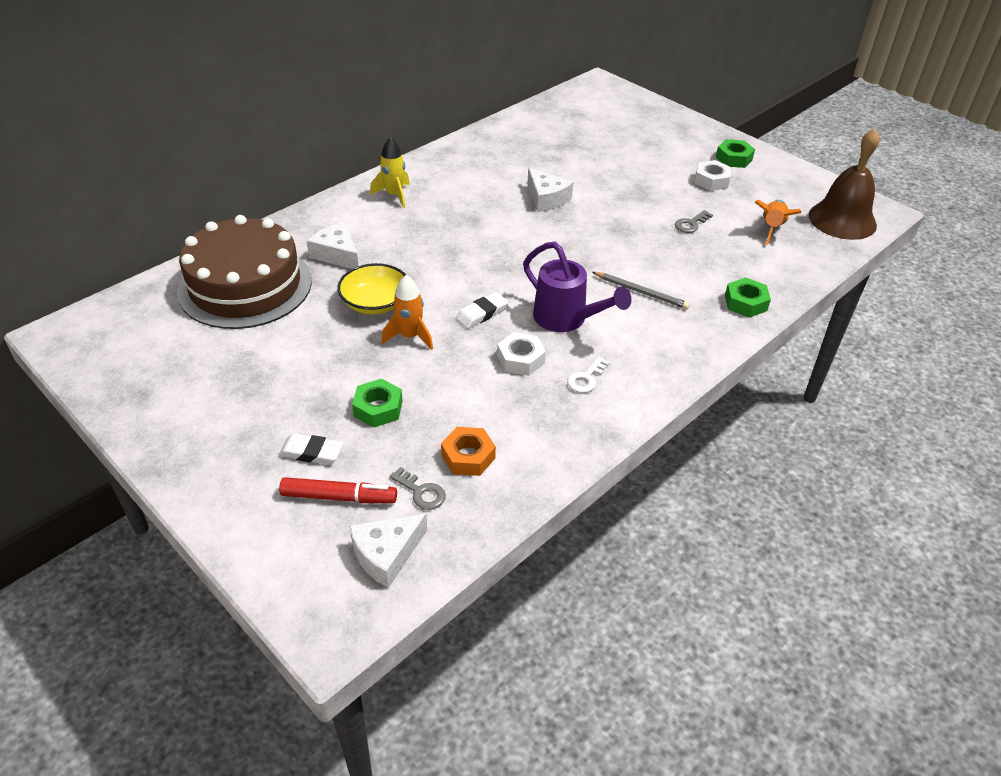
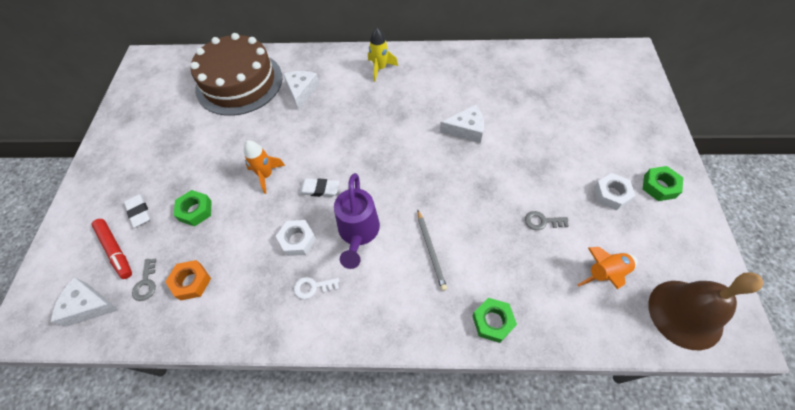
camera: 50 degrees right, 15 degrees up
(375, 303) = (278, 139): yellow bowl -> none
(546, 198) = (466, 129): white cheese -> white cheese turned 105 degrees counterclockwise

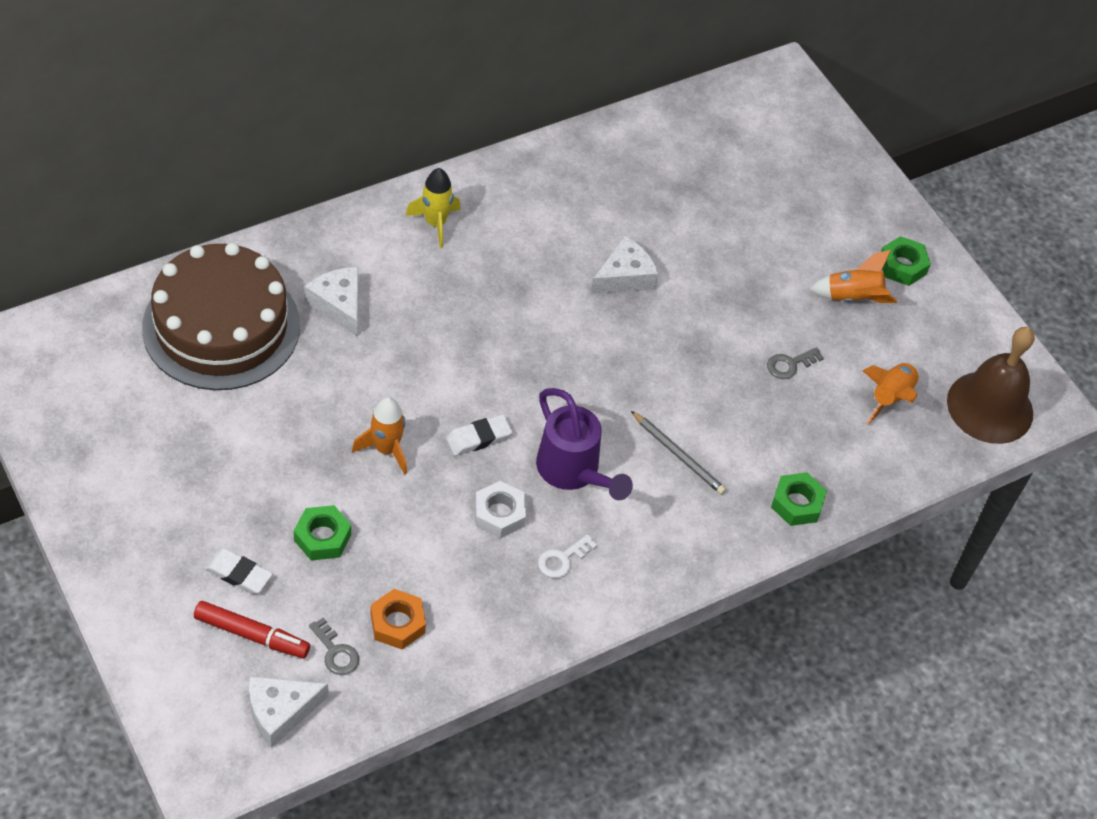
camera: 40 degrees left, 5 degrees down
(611, 194) = (852, 298): white nut -> orange rocket

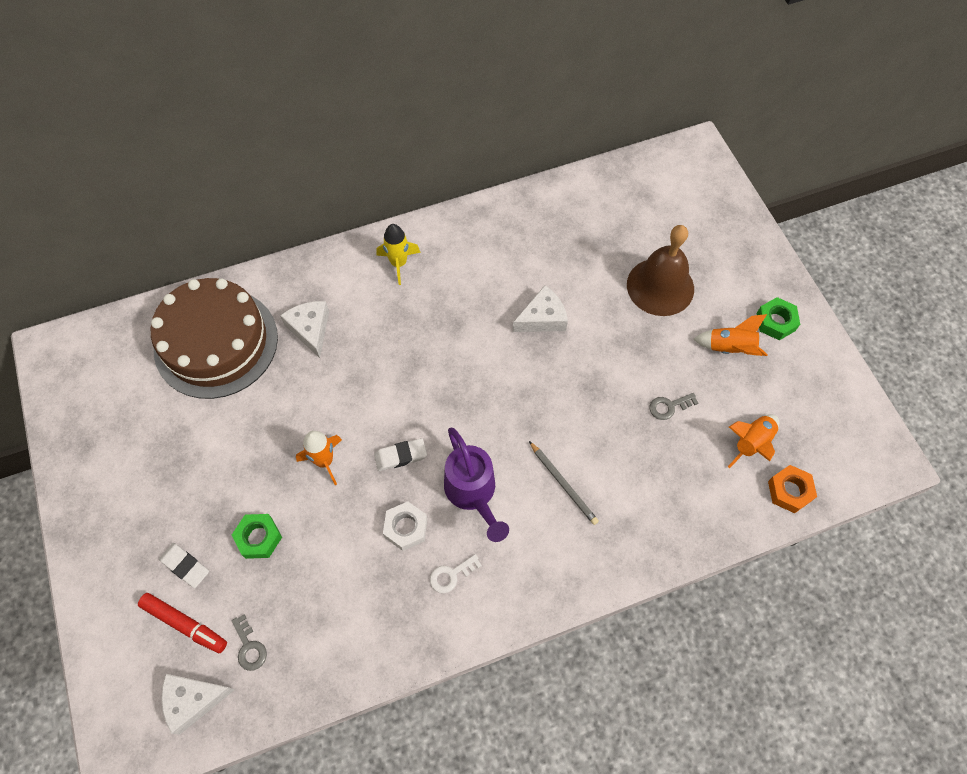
camera: 15 degrees right, 10 degrees up
(397, 623) = (304, 624): orange nut -> orange nut (789, 491)
(797, 503) = (658, 538): green nut -> none
(990, 407) = (837, 458): brown bell -> brown bell (660, 286)

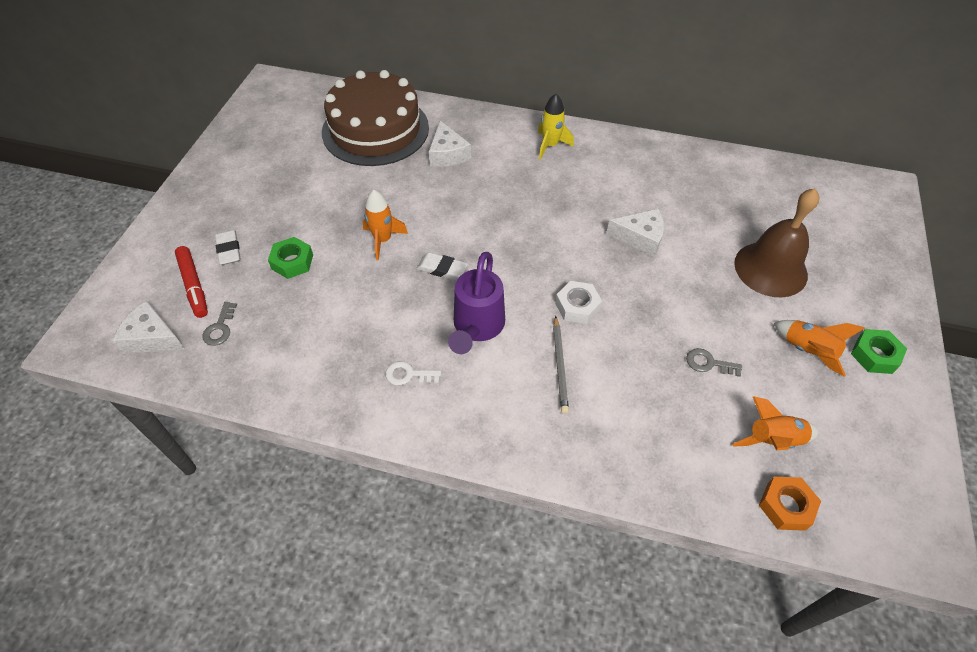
camera: 35 degrees right, 10 degrees down
(310, 329) = (447, 154): white cheese -> white cheese turned 150 degrees clockwise
(406, 528) = (402, 319): white nut -> white nut (577, 306)

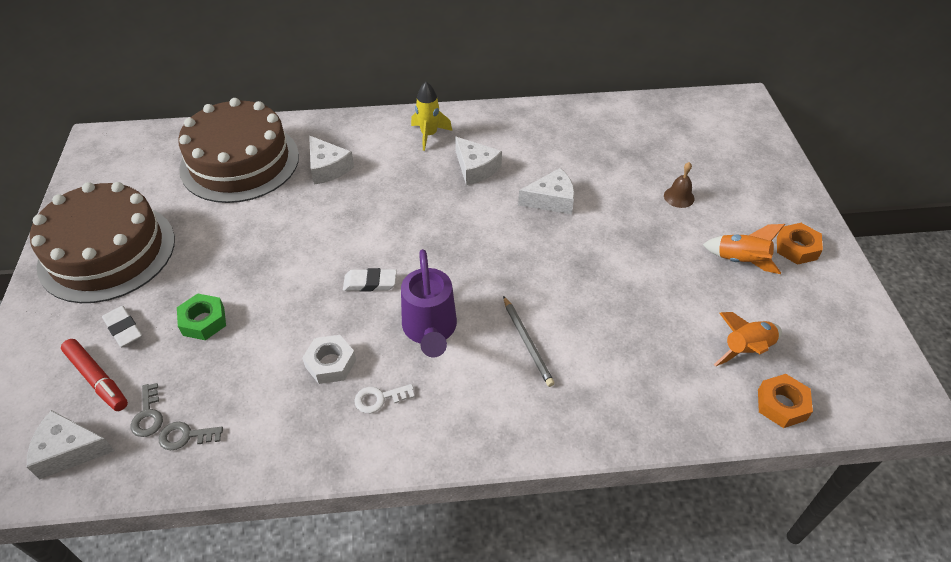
camera: 20 degrees left, 5 degrees down
(241, 181) = (107, 252): none -> brown cake
(383, 240) = (295, 271): orange rocket -> none
(577, 306) = (520, 281): white nut -> white nut (330, 363)
(580, 188) = (475, 168): none -> white cheese
(708, 363) = (661, 298): grey key -> grey key (186, 436)
(770, 269) = (679, 197): brown bell -> brown bell, size x0.44
(874, 355) = (796, 248): green nut -> orange nut

